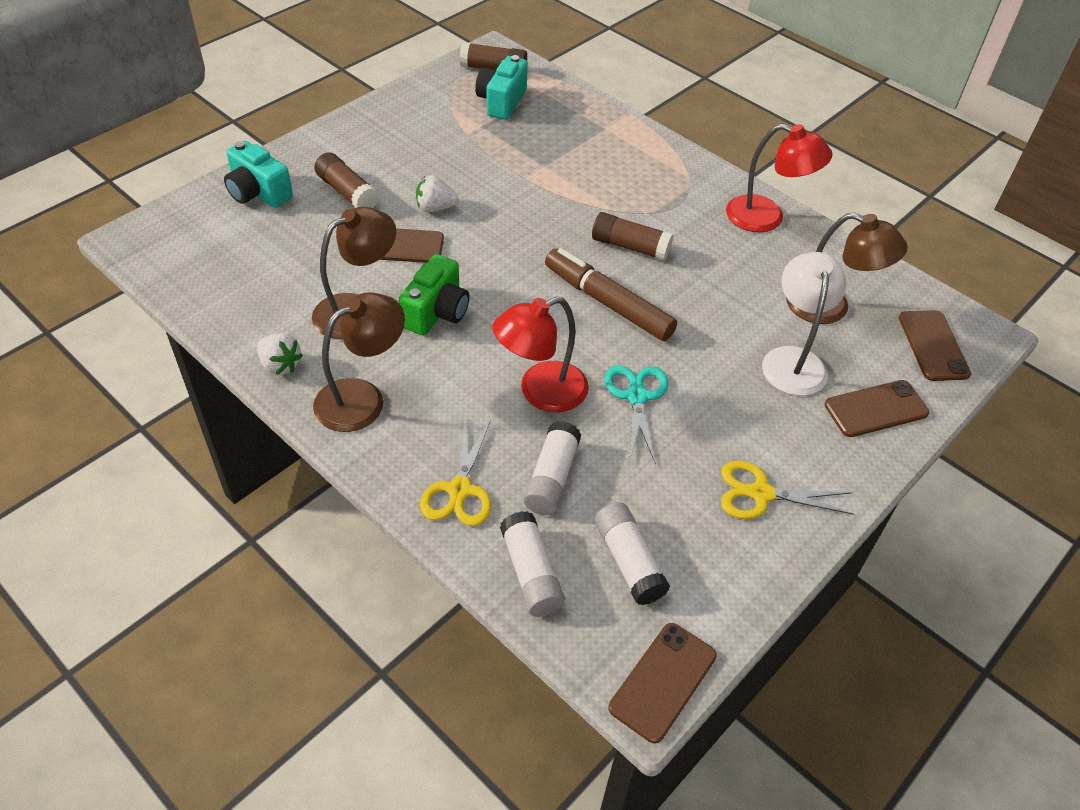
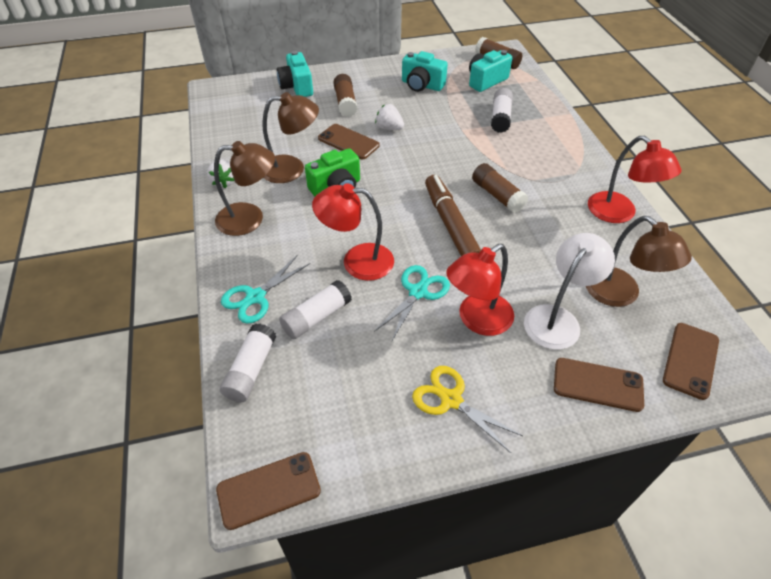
camera: 35 degrees right, 0 degrees up
(427, 134) = (422, 85): none -> turquoise camera
(460, 490) = (256, 297): yellow scissors -> turquoise scissors
(628, 561) = (318, 396): white glue stick -> white glue stick (500, 118)
(720, 398) = (477, 320): none -> red lamp

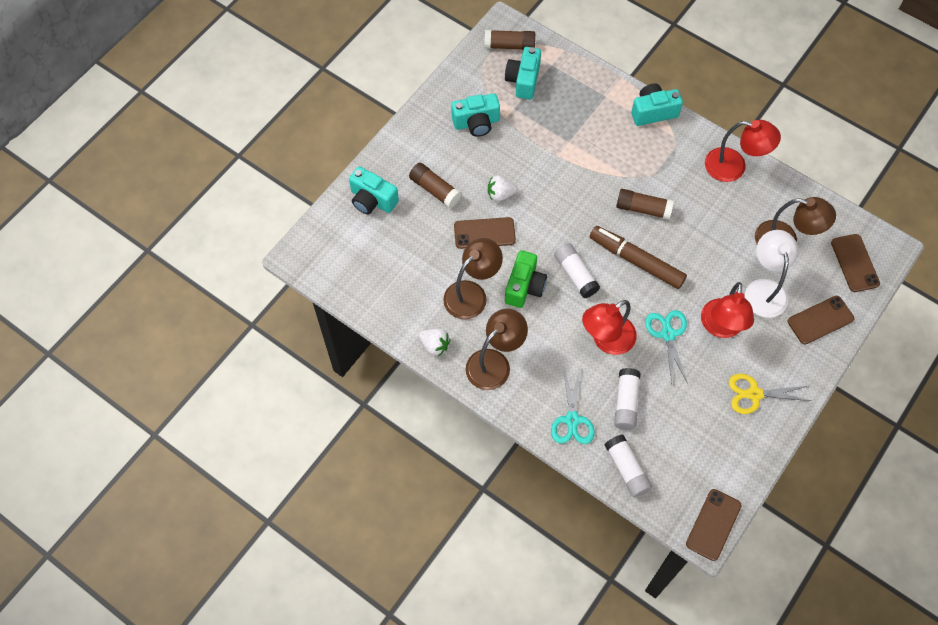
camera: 40 degrees left, 15 degrees up
(500, 118) = (574, 120): white glue stick -> white glue stick (575, 274)
(576, 144) = (653, 112): none -> turquoise camera

